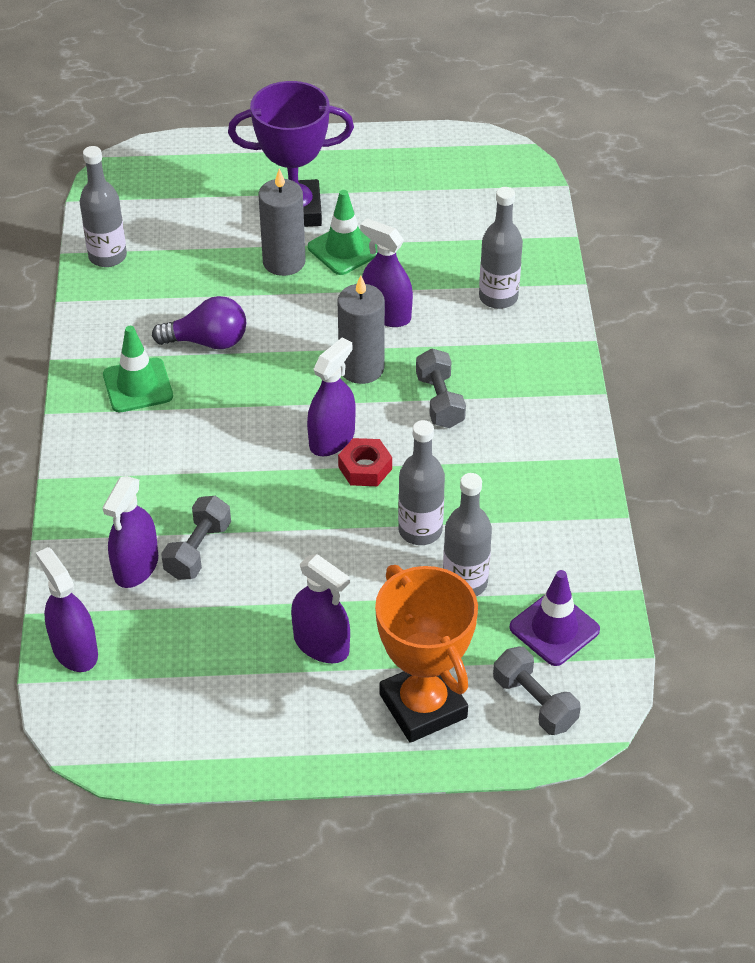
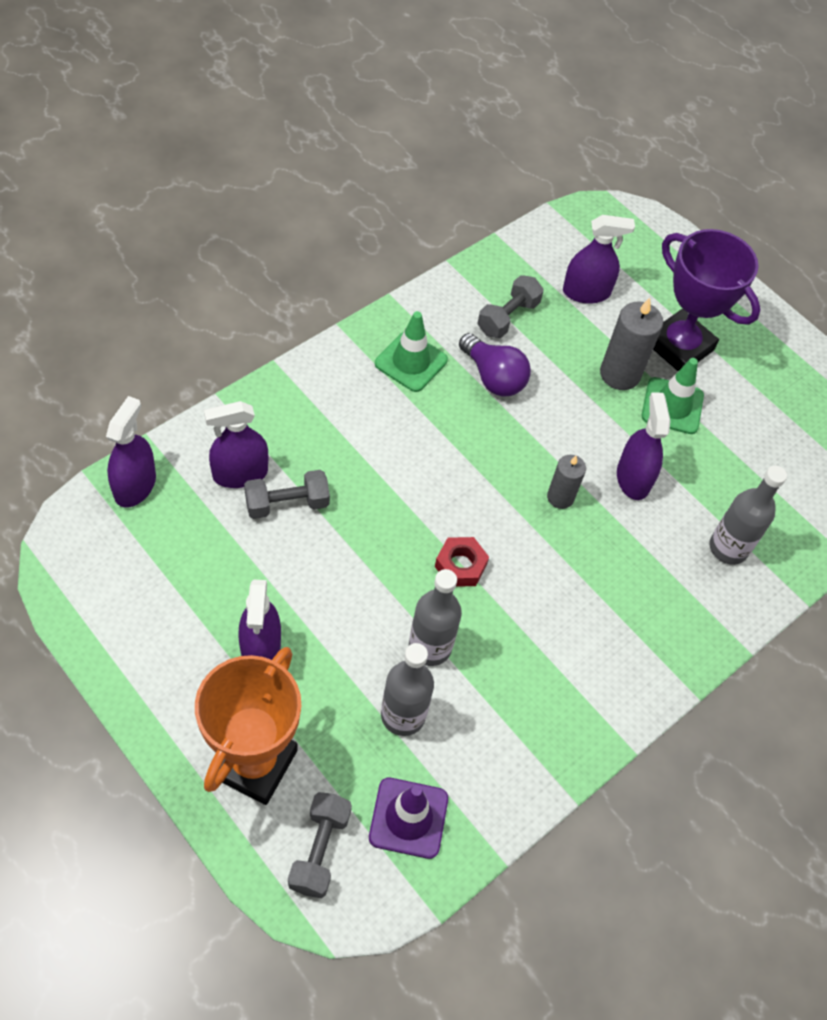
camera: 45 degrees right, 10 degrees up
(107, 256) = (517, 261): grey bottle -> none
(332, 439) = (470, 523): purple spray bottle -> purple spray bottle (586, 292)
(361, 368) = (560, 497): grey candle -> grey candle, size x0.62
(440, 401) = (576, 575): grey dumbbell -> grey dumbbell (508, 317)

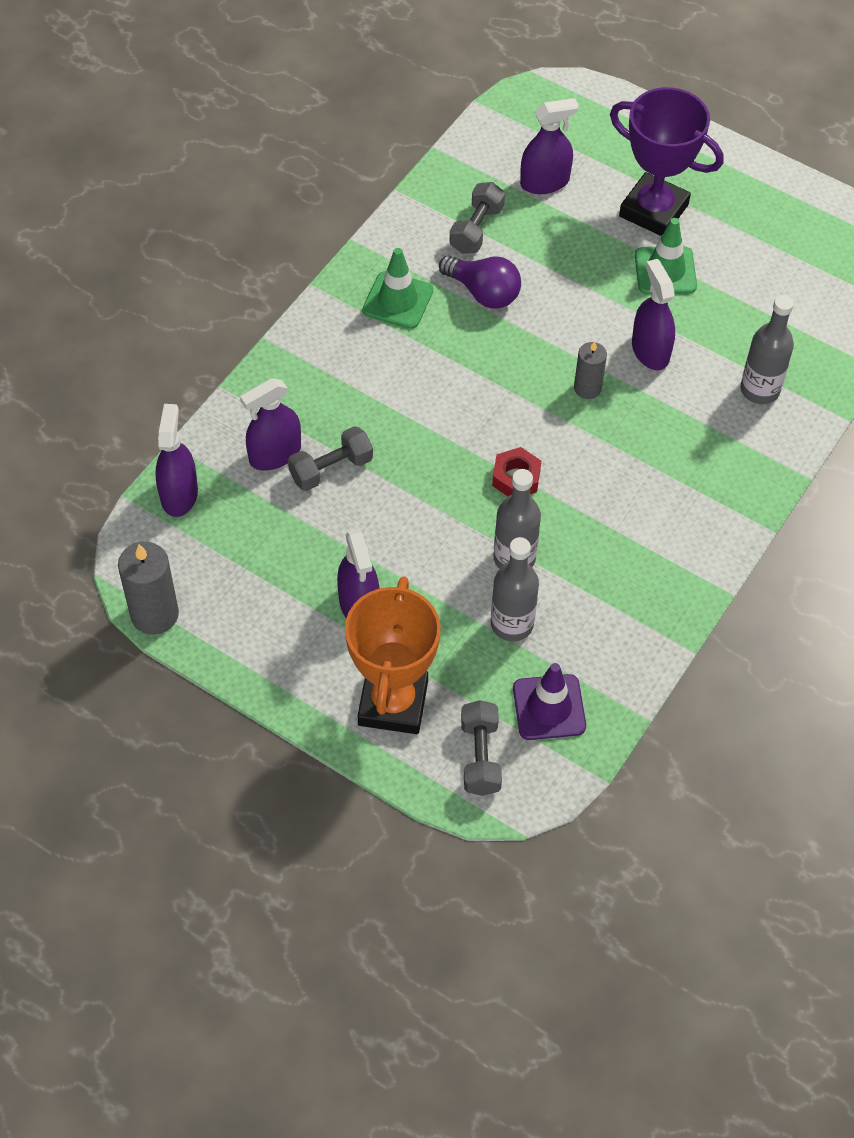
camera: 10 degrees left, 0 degrees up
(620, 374) = (605, 254): grey candle -> grey candle (154, 614)

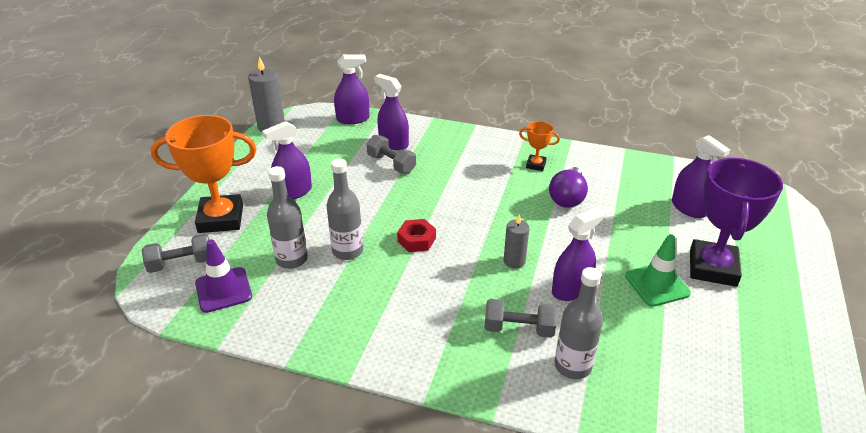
camera: 75 degrees right, 20 degrees down
(398, 300) = (536, 165): green traffic cone -> orange trophy
(476, 229) = (619, 185): grey dumbbell -> grey dumbbell (519, 329)

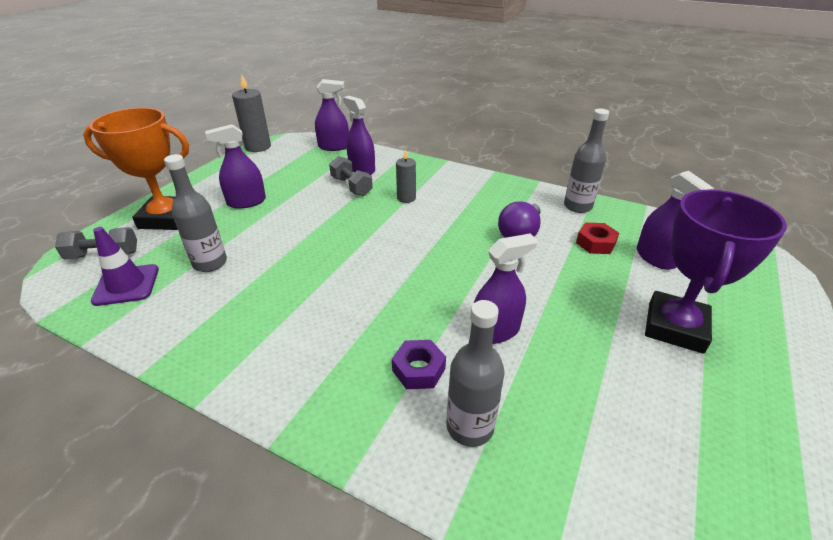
camera: 10 degrees right, 0 degrees up
(347, 251) = (269, 261): grey bottle -> grey bottle (577, 206)
(416, 240) = (344, 258): red nut -> red nut (595, 243)
(514, 261) = (440, 292): grey candle -> grey candle (406, 198)
(519, 329) = (418, 369): grey dumbbell -> purple nut
(536, 165) = (495, 200): orange trophy -> none
(657, 285) = (601, 338): green traffic cone -> none

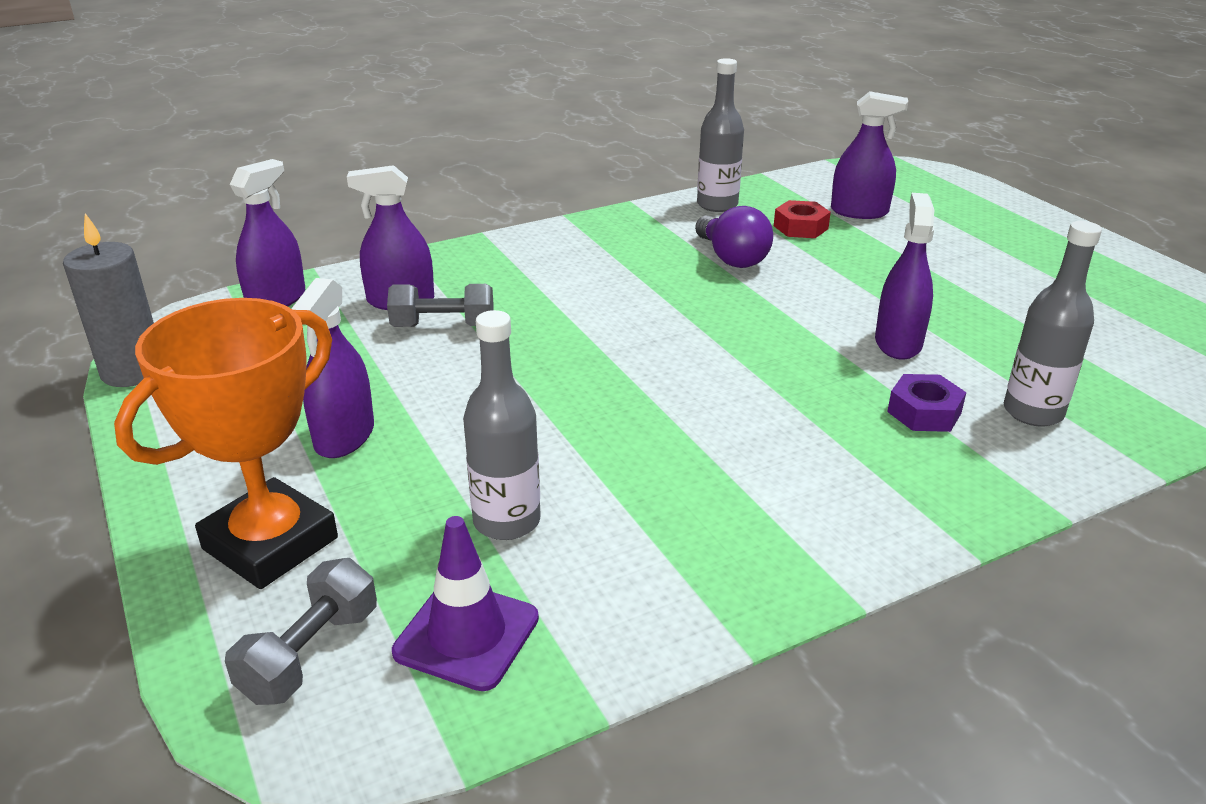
camera: 55 degrees left, 5 degrees down
(406, 198) = (544, 296): grey candle -> none
(675, 327) = (972, 252): purple trophy -> none

